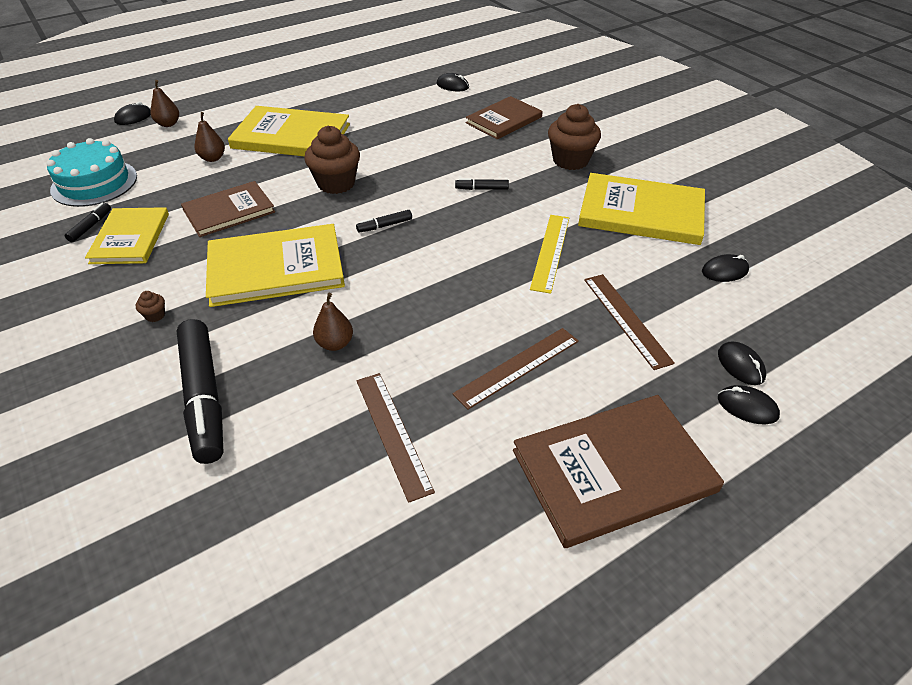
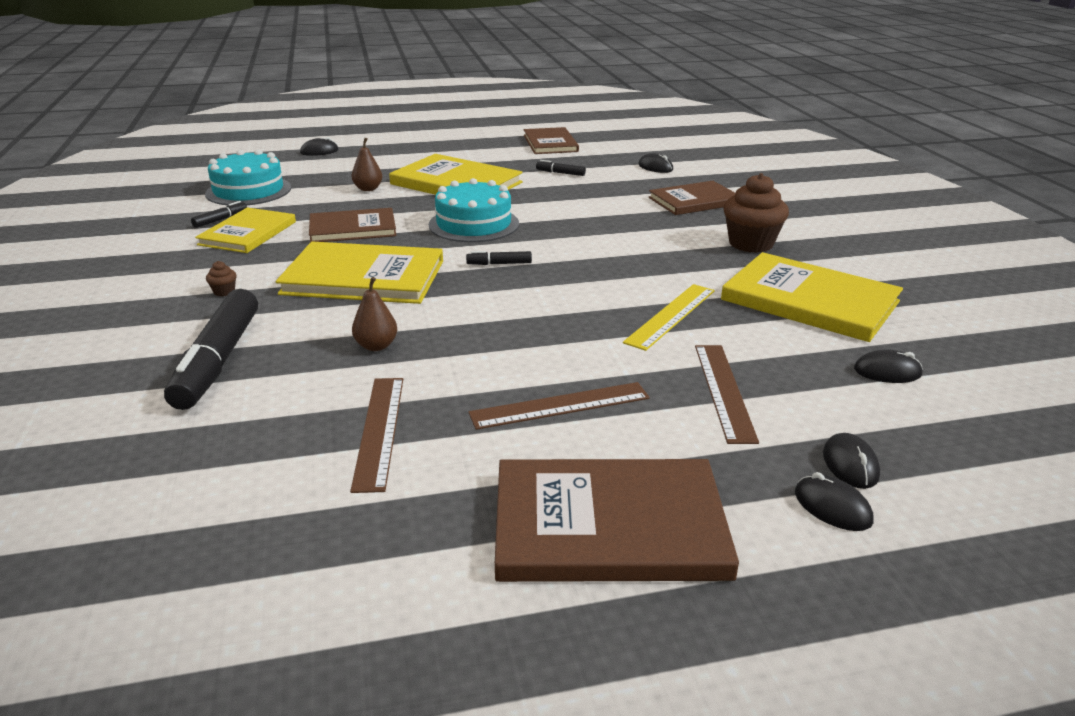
camera: 20 degrees right, 15 degrees down
(168, 124) = (347, 160): brown pear -> none
(336, 183) = (474, 224): brown cupcake -> turquoise cake
(347, 71) = (550, 143): none -> brown book
(481, 189) = (628, 251): black marker -> black marker (560, 173)

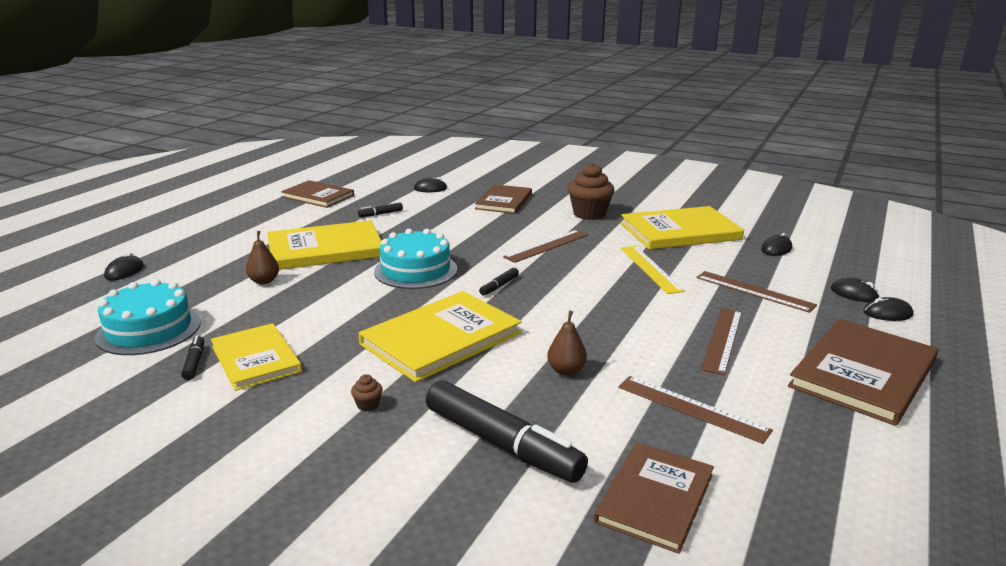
camera: 50 degrees left, 5 degrees down
(352, 228) = (337, 313): brown book -> brown book (655, 498)
(627, 252) = (546, 246): none -> brown ruler

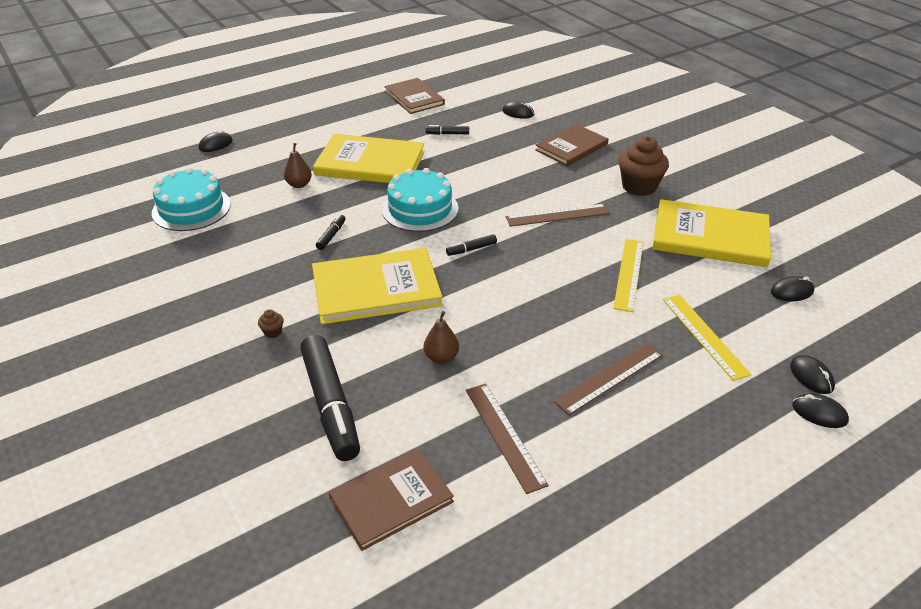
camera: 30 degrees right, 15 degrees up
(194, 363) = (196, 250): black marker -> black marker (331, 236)
(256, 359) = (236, 261): yellow book -> none
(754, 291) = (704, 335): brown ruler -> yellow ruler
(863, 373) = (703, 467): brown book -> none

